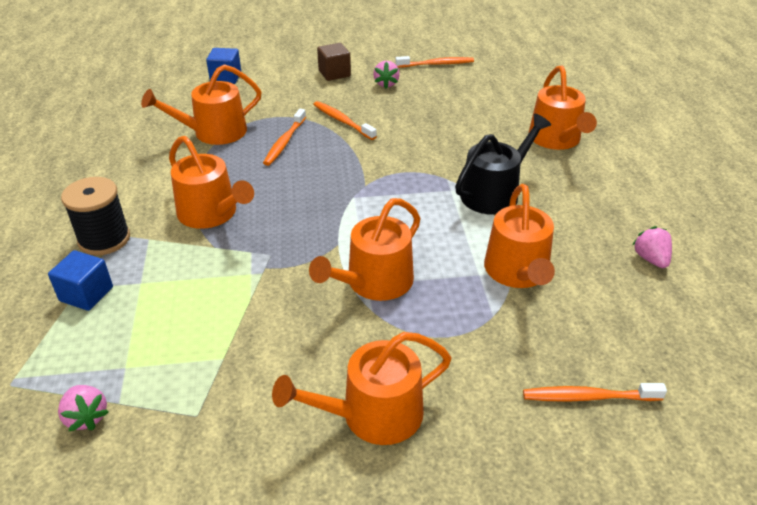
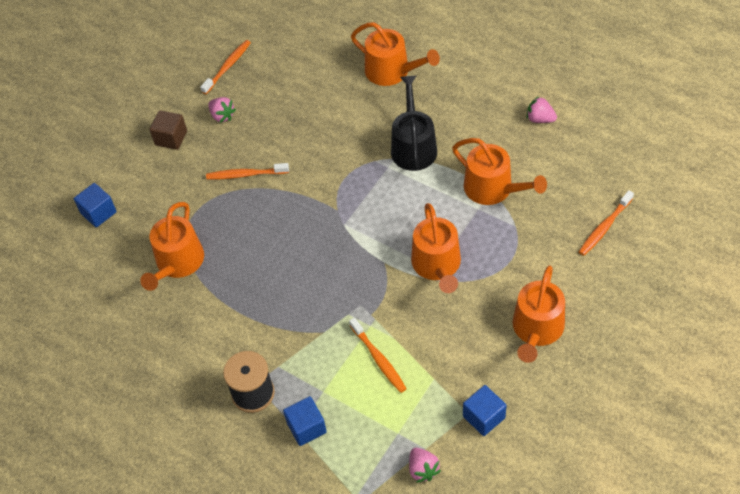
camera: 45 degrees left, 15 degrees up
(86, 417) = (423, 469): pink strawberry -> pink strawberry turned 60 degrees clockwise
(202, 434) = (484, 417): none -> blue cube
(211, 214) = (284, 315): orange watering can -> none
(284, 142) = (237, 226): orange toothbrush -> orange toothbrush (378, 359)

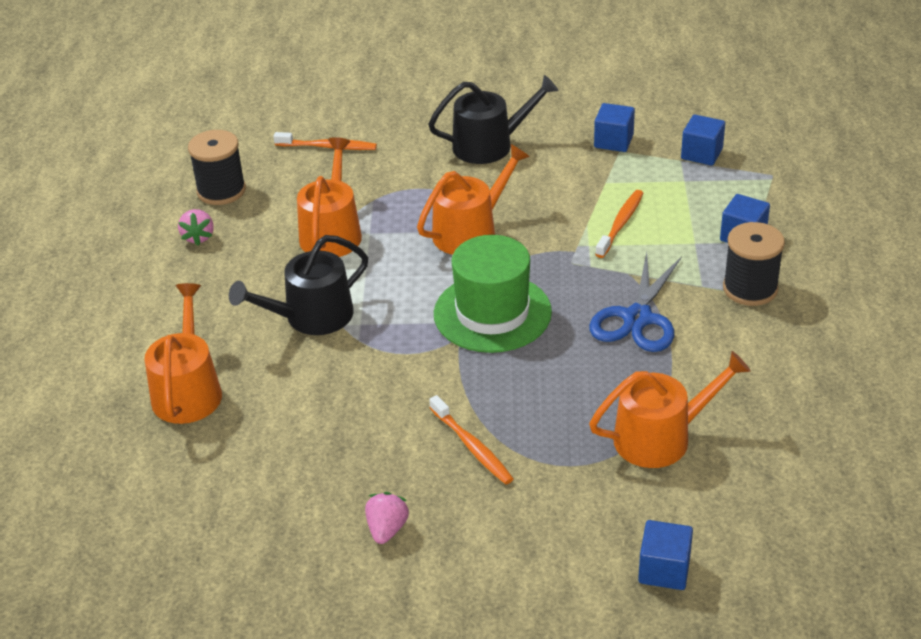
camera: 125 degrees left, 15 degrees down
(171, 138) = (471, 566): brown cube -> none
(228, 67) = (283, 578): orange toothbrush -> none
(278, 310) = (637, 318): none -> blue scissors
(345, 236) = (492, 313): none -> green hat
(423, 469) = (701, 154): pink strawberry -> blue cube
(536, 329) = (490, 145): orange watering can -> black watering can
(588, 147) = (221, 191): none -> black spool

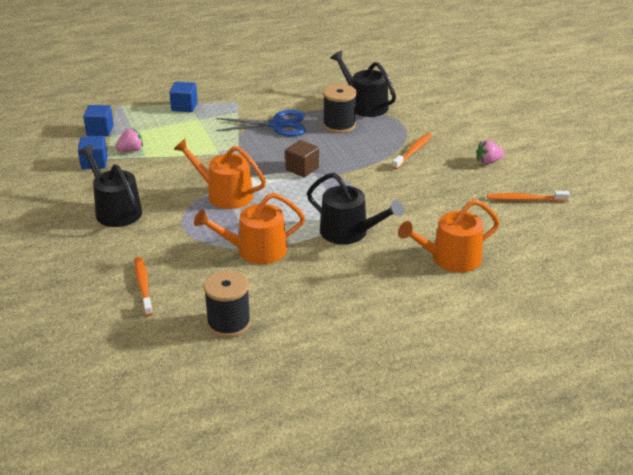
camera: 115 degrees left, 5 degrees down
(198, 237) = (294, 313): pink strawberry -> pink strawberry (131, 150)
(492, 313) = (302, 169): green hat -> brown cube
(621, 224) = (190, 144): orange toothbrush -> orange toothbrush (525, 199)
(661, 437) = (364, 105): orange watering can -> black watering can
(664, 570) = (445, 92): blue cube -> none
(750, 288) = (232, 99): black spool -> black spool (339, 125)

